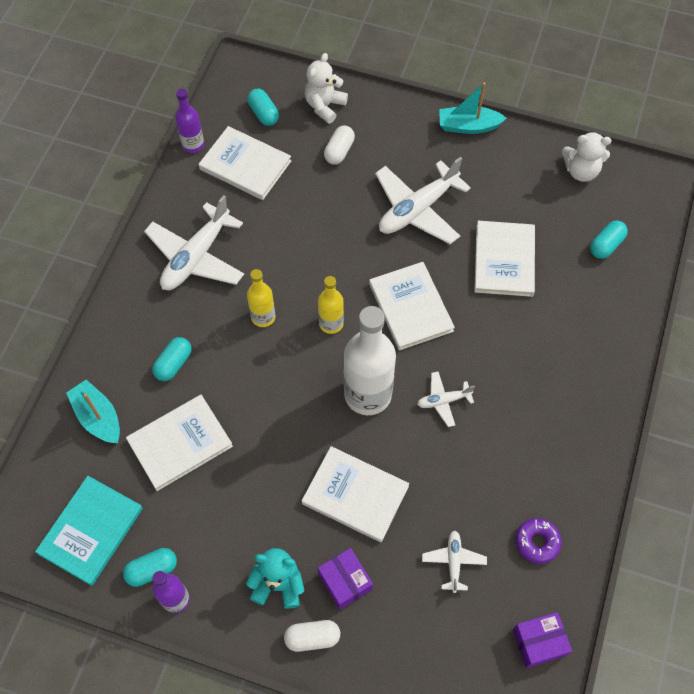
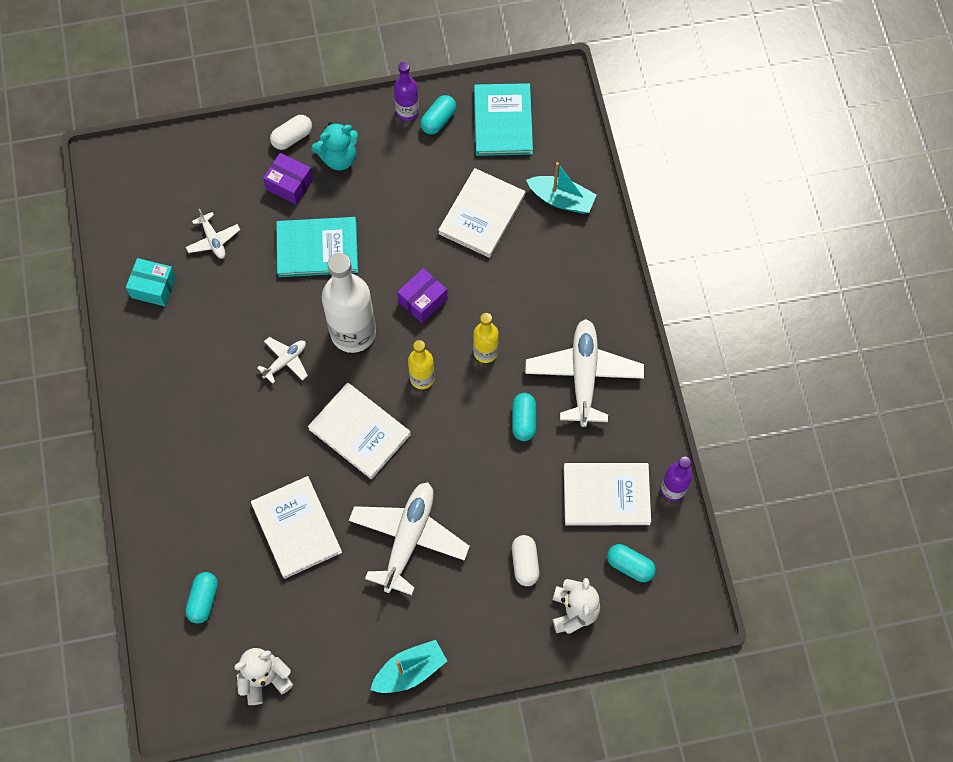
camera: 150 degrees right, 5 degrees up
(173, 364) = (533, 272): turquoise capsule -> turquoise capsule (523, 420)
(355, 495) = (317, 248): white book -> turquoise book
(537, 542) = (154, 287): purple donut -> turquoise box
(539, 642) = (122, 218): purple box -> purple box (422, 300)

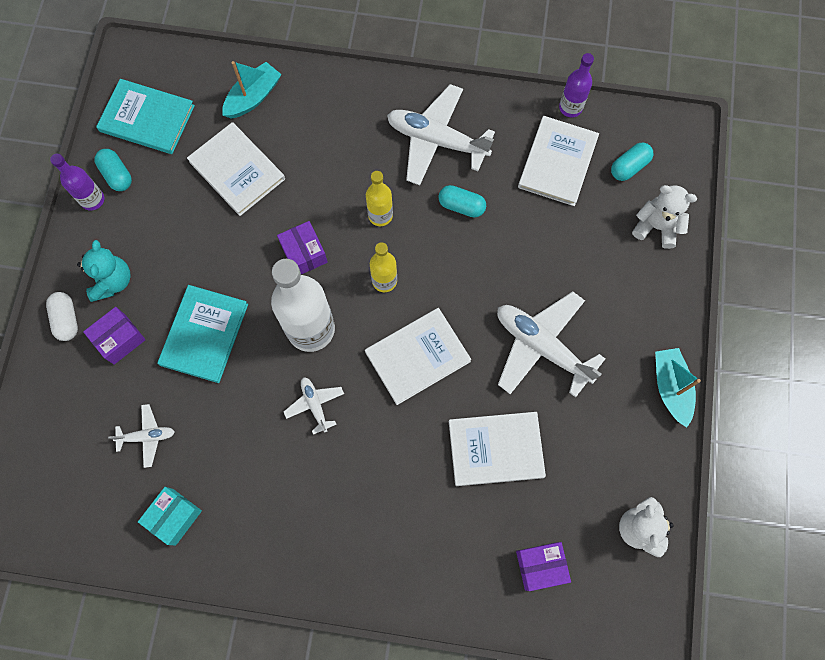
camera: 70 degrees left, 5 degrees up
(203, 600) = (540, 566): turquoise capsule -> purple box
(525, 563) = (599, 252): white capsule -> none

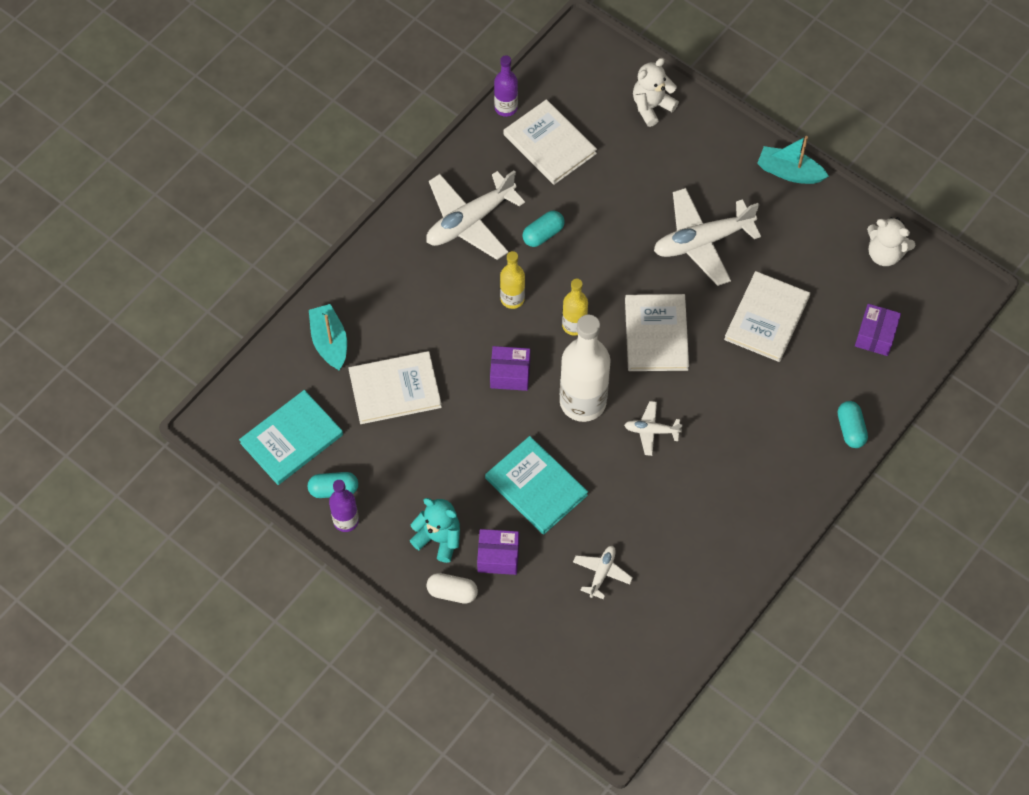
camera: 60 degrees left, 10 degrees down
(119, 339) = (498, 557): purple box -> purple box turned 75 degrees counterclockwise
(174, 517) = (685, 582): turquoise box -> none
(629, 167) = (587, 96): turquoise capsule -> turquoise capsule (850, 429)

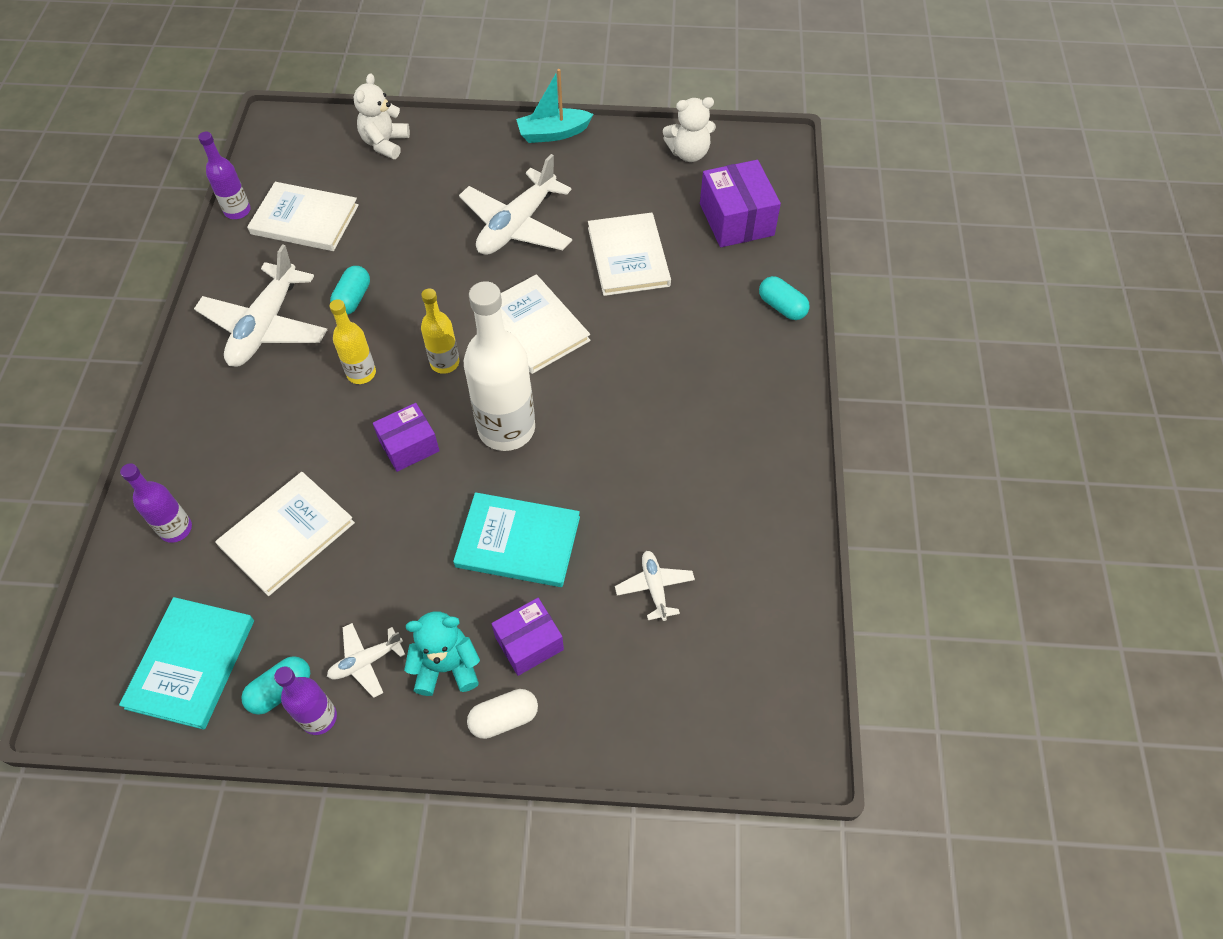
camera: 35 degrees left, 5 degrees down
(329, 342) = (176, 529): turquoise boat -> purple bottle
(651, 431) = (597, 415): white plane -> white plane (366, 662)
(875, 335) = (736, 219): purple box -> purple box, size x1.54

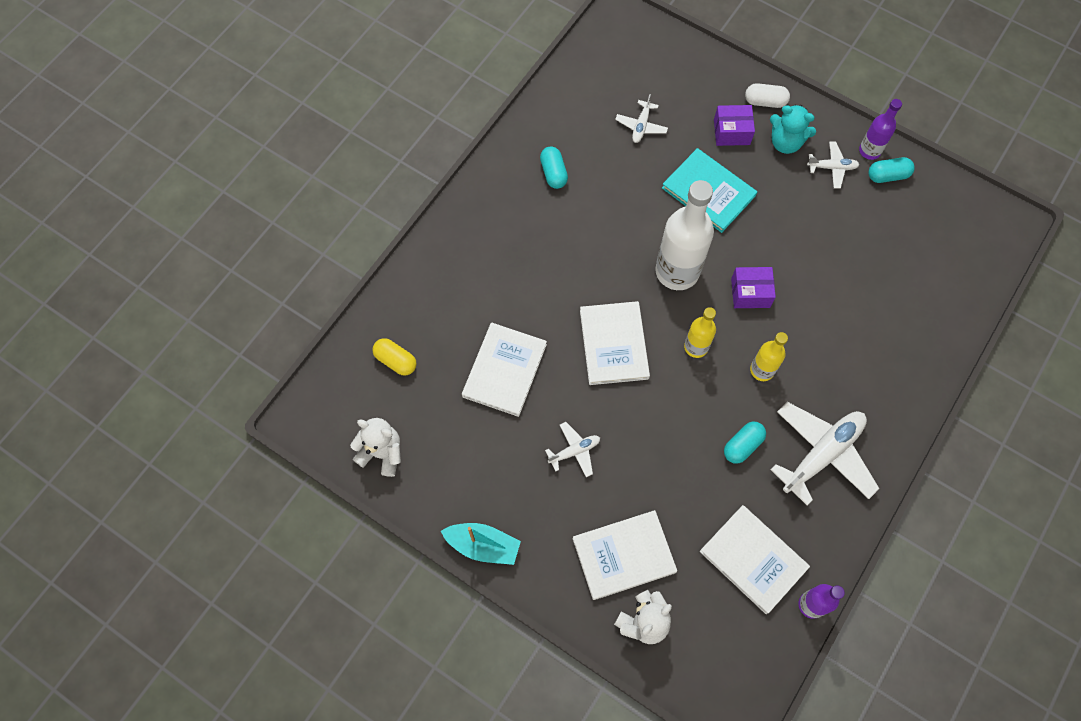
camera: 150 degrees left, 10 degrees up
(176, 529) = (930, 310): purple bottle -> none
(191, 664) = (938, 216): turquoise book -> none
(287, 534) = (856, 269): white book -> white book (624, 555)
(517, 226) = (574, 451): white plane -> white plane, size x0.50
(736, 219) = (396, 361): purple box -> yellow capsule
(782, 307) = (423, 265): turquoise capsule -> turquoise capsule (553, 173)

